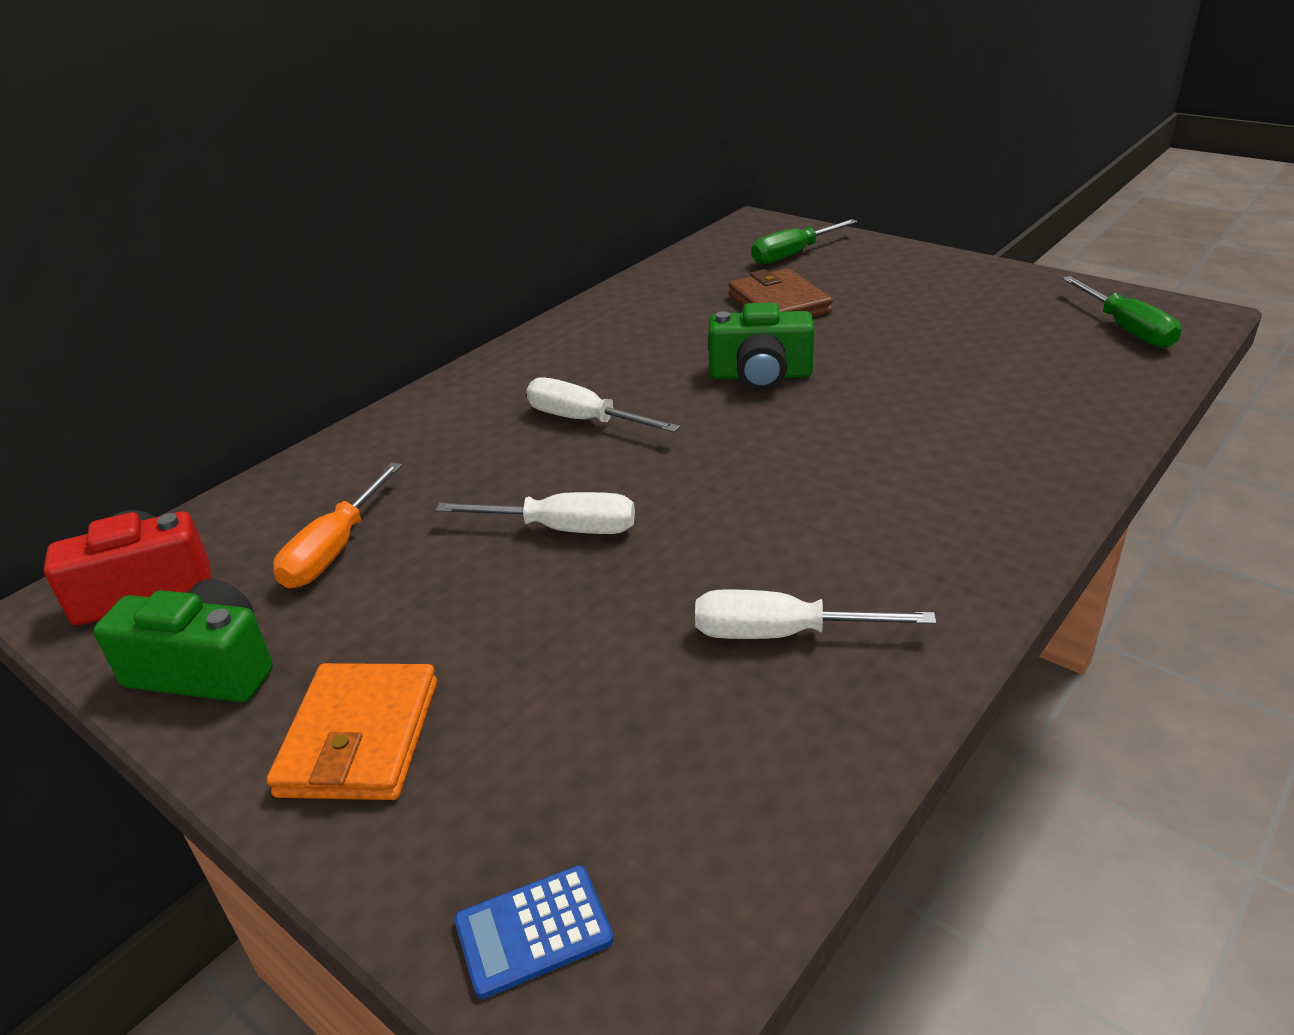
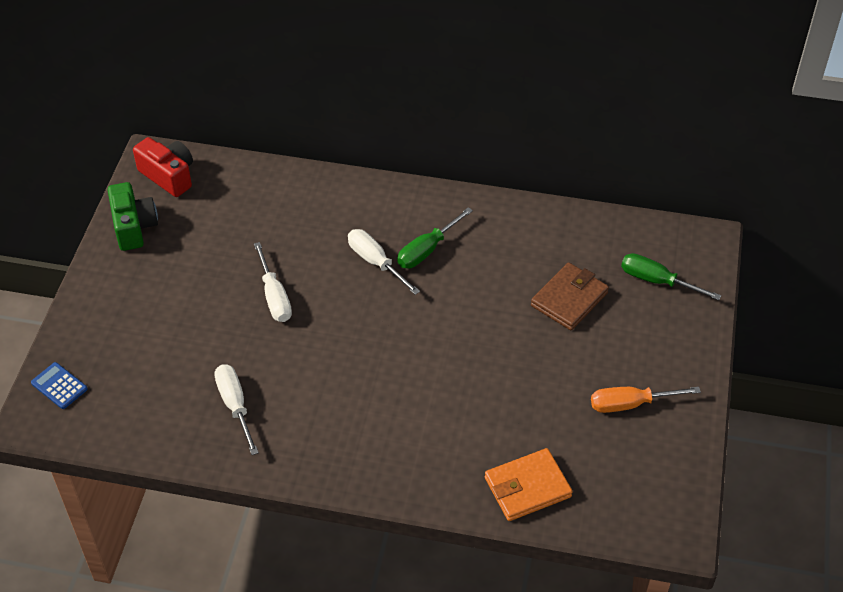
camera: 60 degrees right, 15 degrees up
(334, 550) = (221, 222): orange screwdriver -> orange screwdriver (629, 404)
(359, 738) = (119, 295): orange wallet -> orange wallet (527, 487)
(583, 420) = (375, 262): white screwdriver -> white screwdriver turned 45 degrees counterclockwise
(760, 376) = (465, 322): green camera -> none
(1127, 330) = (631, 498): green screwdriver -> green screwdriver (426, 250)

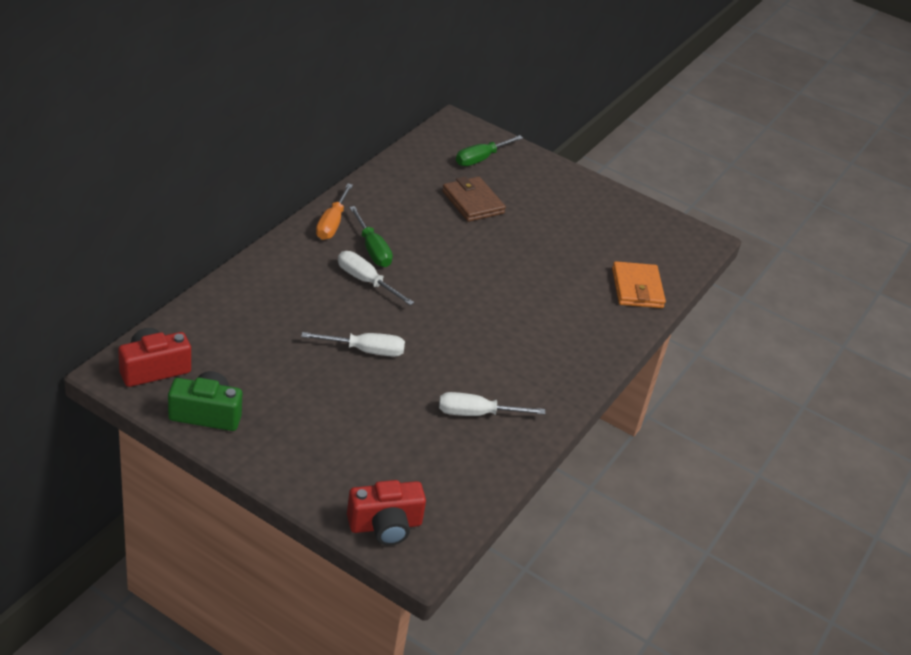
camera: 75 degrees left, 10 degrees down
(59, 386) = (385, 525): blue calculator -> red camera
(375, 262) = (365, 281): white screwdriver -> white screwdriver turned 60 degrees clockwise
(629, 404) = (586, 215): orange screwdriver -> orange screwdriver (332, 224)

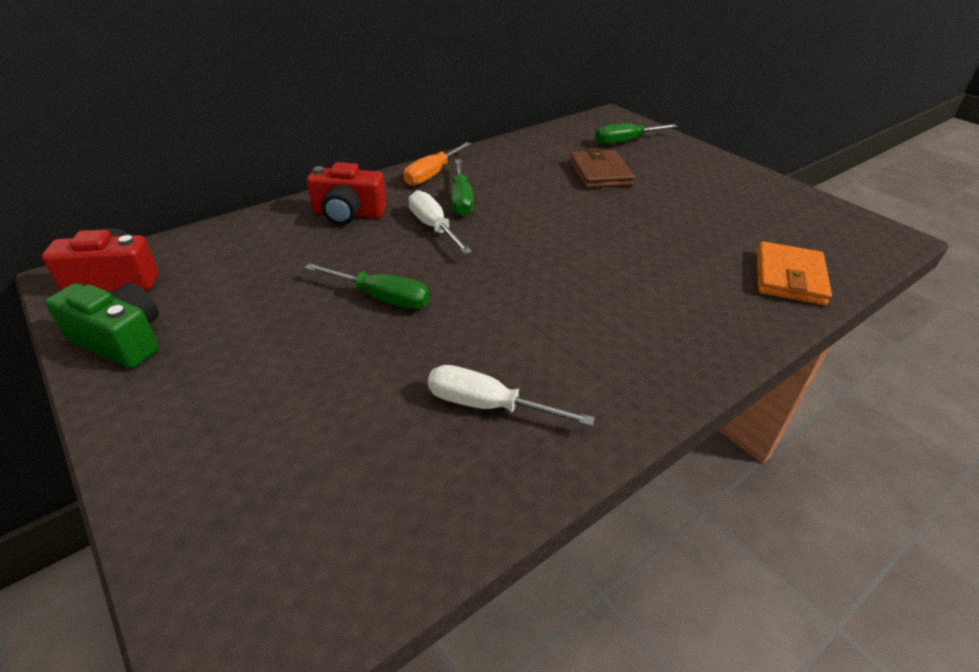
camera: 25 degrees right, 0 degrees up
(366, 351) = (383, 298): white screwdriver -> green screwdriver
(385, 525) = (219, 577): red camera -> red camera (348, 214)

